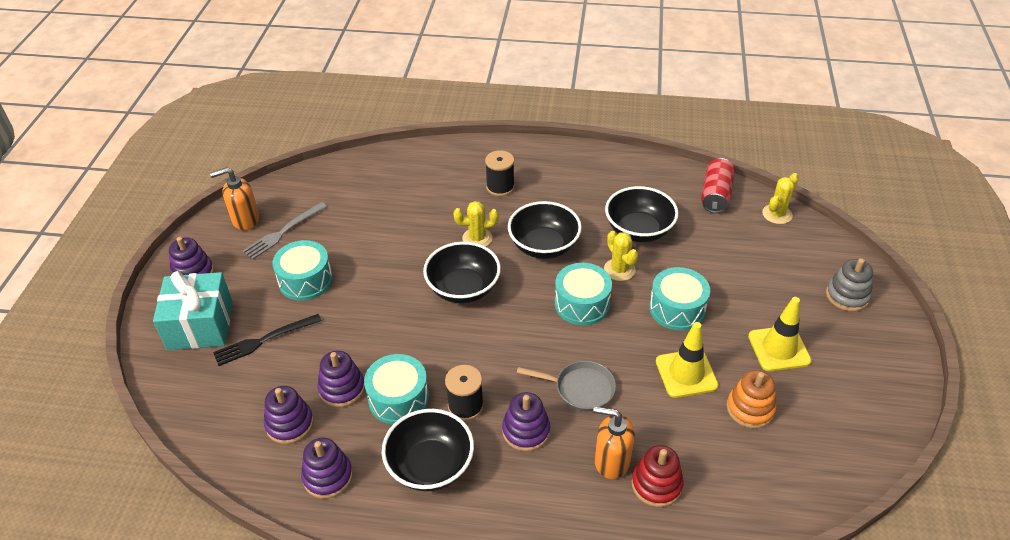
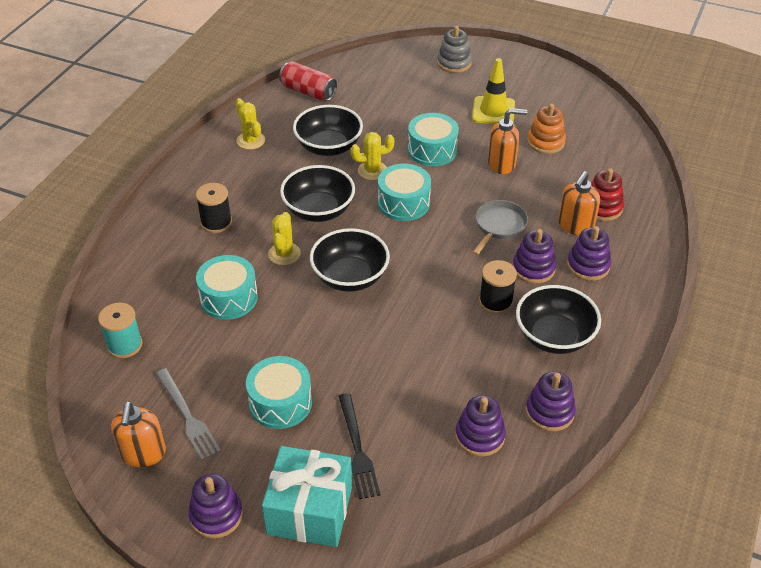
camera: 75 degrees left, 0 degrees up
(342, 388) = (447, 389): purple stacking toy -> purple stacking toy (588, 265)
(347, 178) = (124, 345): none -> turquoise spool
(398, 399) = (473, 347): turquoise drum -> turquoise drum (229, 298)
(686, 373) = (502, 164): yellow traffic cone -> orange soap dispenser
(777, 214) = (349, 67): yellow cactus -> yellow cactus (250, 140)

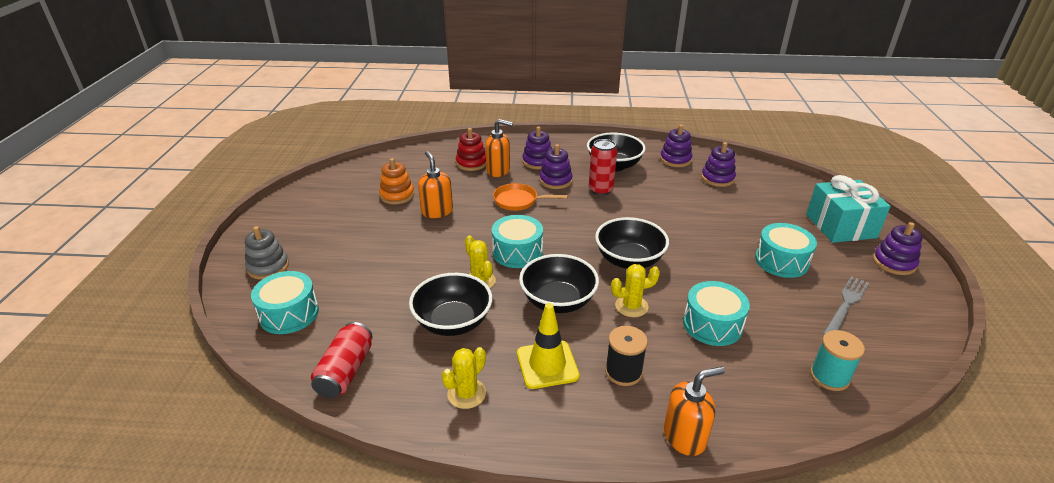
camera: 110 degrees left, 10 degrees down
(143, 454) = (902, 317): orange soap dispenser -> orange soap dispenser (685, 437)
(357, 449) = (777, 219): black fork -> none
(432, 150) = (431, 251): turquoise drum -> turquoise drum (289, 314)
(493, 111) = (356, 228): yellow traffic cone -> yellow traffic cone (547, 364)
(495, 302) = (600, 190): black spool -> red can
(499, 226) = (518, 201): grey pan -> orange pan

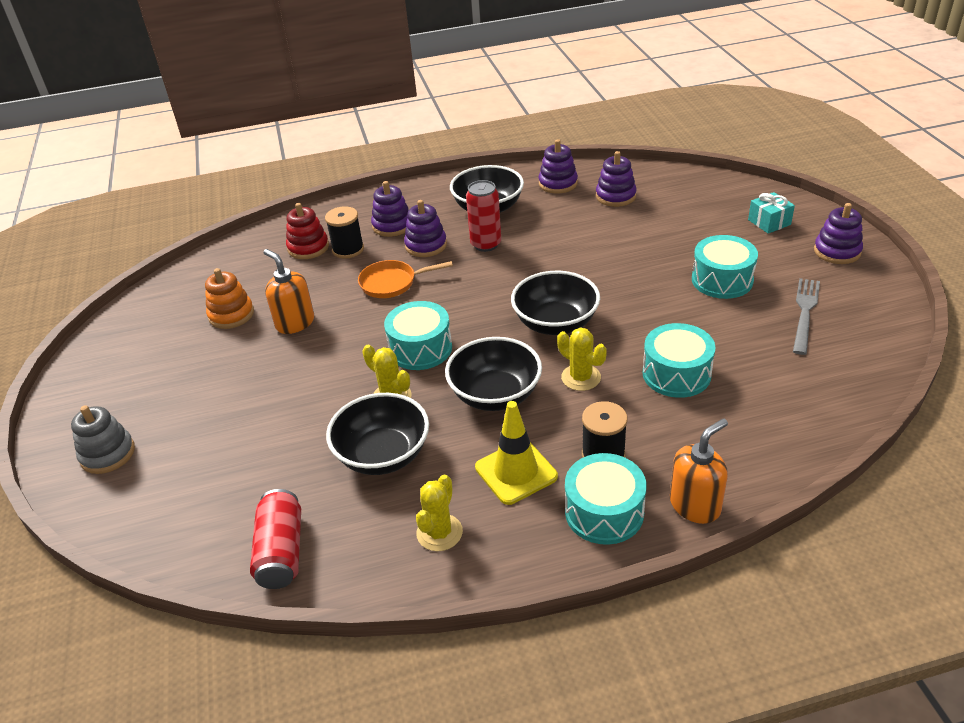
camera: 15 degrees left, 5 degrees up
(289, 314) = (170, 504): turquoise drum -> turquoise drum (604, 512)
(498, 170) = (348, 249): orange soap dispenser -> black spool
(631, 306) = (581, 377): yellow cactus -> yellow cactus turned 75 degrees clockwise
(829, 376) = (815, 396): turquoise spool -> none
(840, 226) = (769, 222): turquoise gift -> turquoise gift, size x0.52

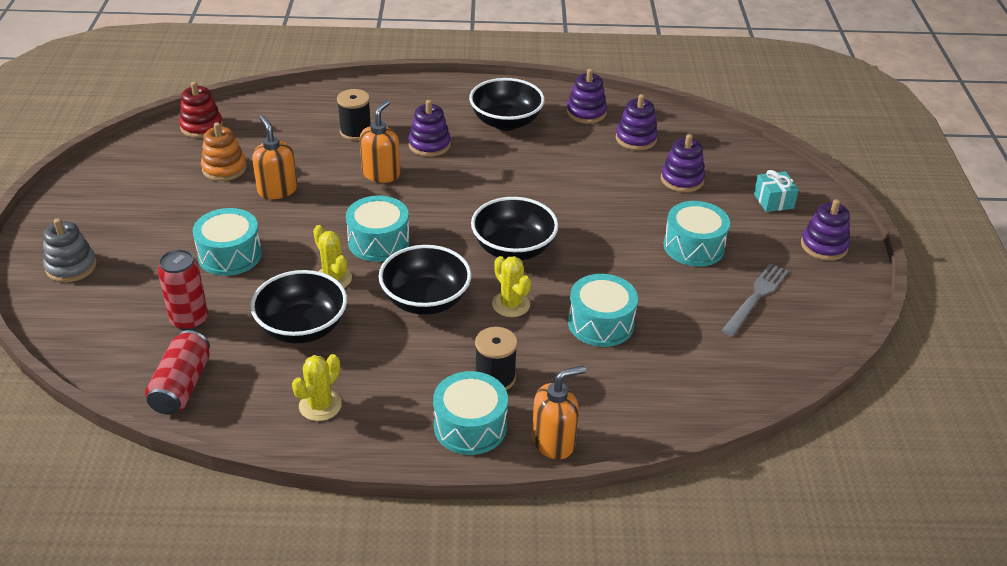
camera: 10 degrees right, 0 degrees up
(274, 399) = (230, 255): none -> turquoise drum
(308, 247) = (320, 121): red stacking toy -> red stacking toy (201, 127)
(392, 225) = (407, 118): purple stacking toy -> purple stacking toy (682, 179)
(392, 283) = (381, 174): orange pan -> orange soap dispenser
(486, 244) = (486, 157): red can -> red can (189, 320)
(516, 472) = (410, 372): yellow traffic cone -> none

